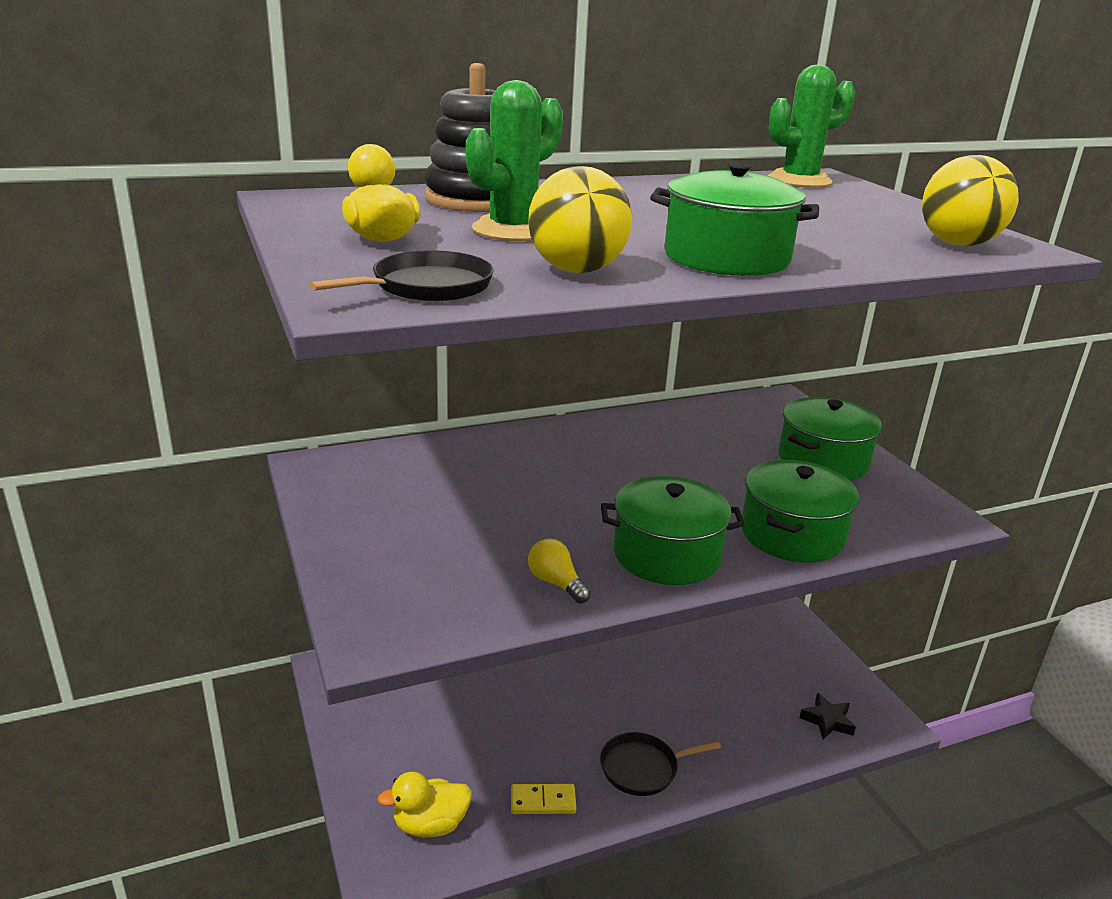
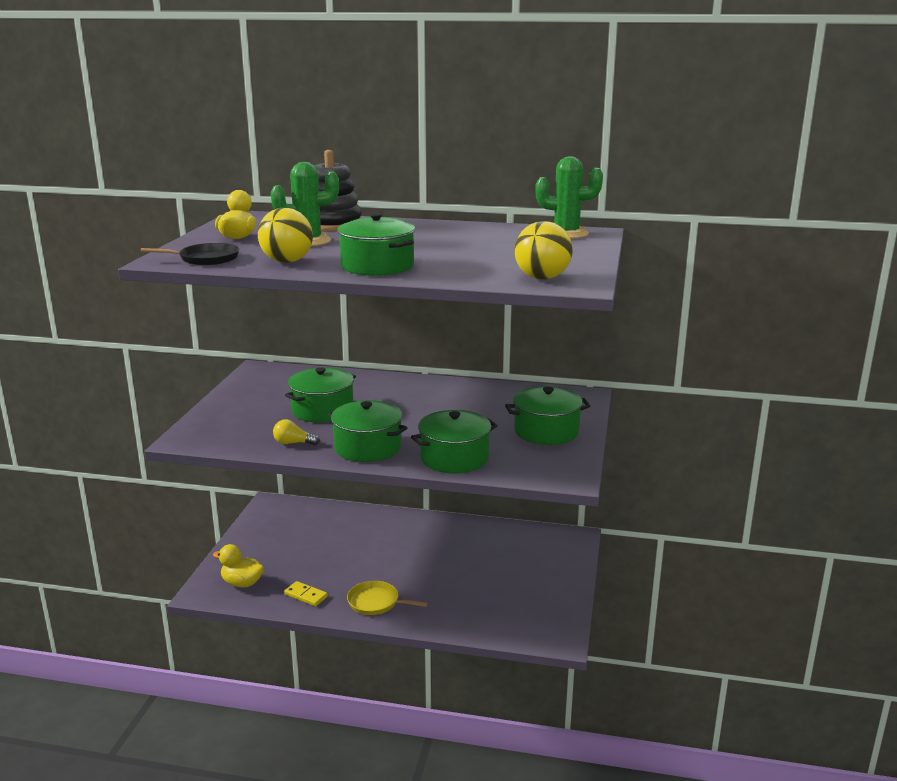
camera: 35 degrees right, 5 degrees down
(514, 511) = (322, 410): none -> green pot
(556, 583) = (293, 443): yellow light bulb -> yellow light bulb turned 75 degrees counterclockwise
(643, 768) = (376, 602): black pan -> yellow pan
(827, 721) = (520, 624): black star -> none

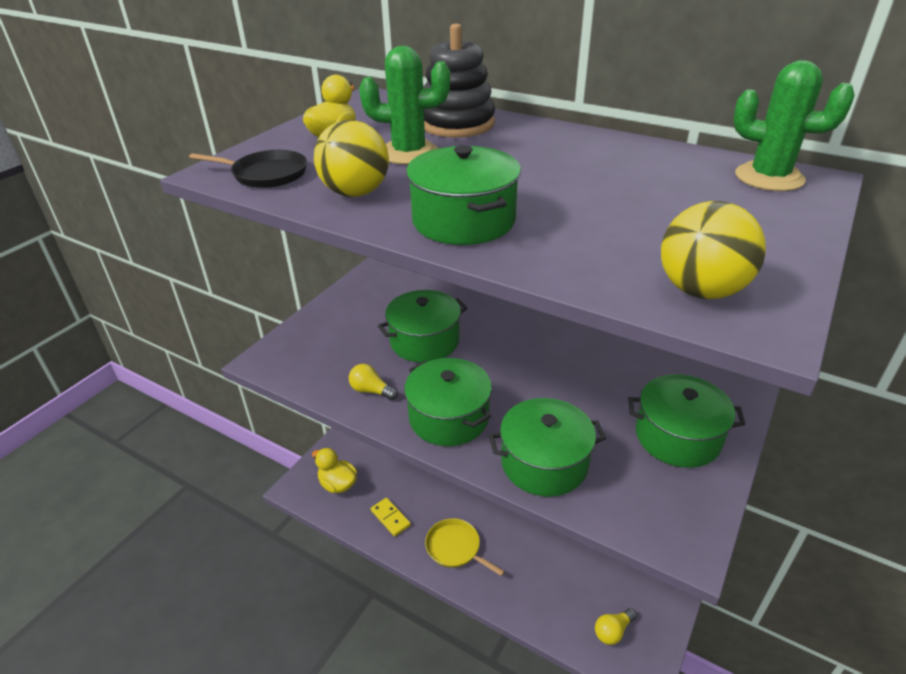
camera: 20 degrees right, 15 degrees up
(530, 623) = (613, 631): none -> yellow light bulb

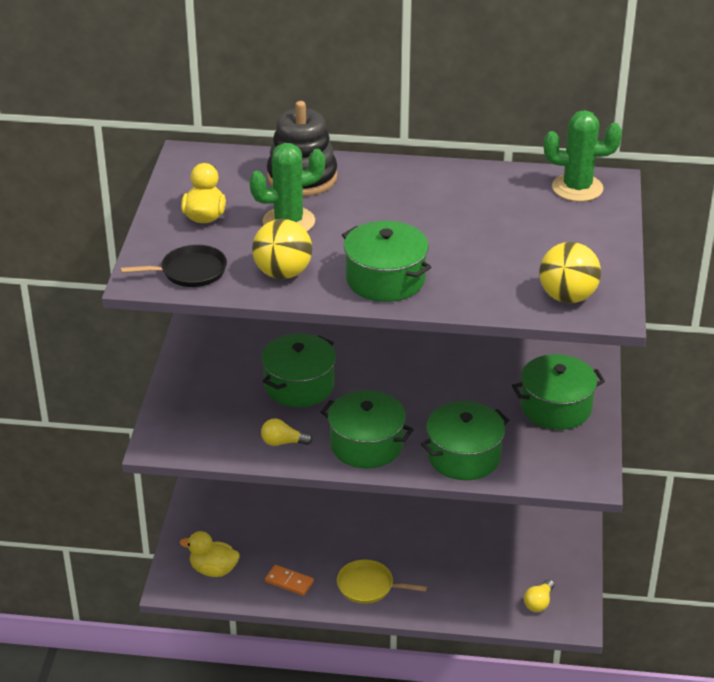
camera: 25 degrees left, 0 degrees up
(390, 518) = (289, 582): yellow domino -> orange domino

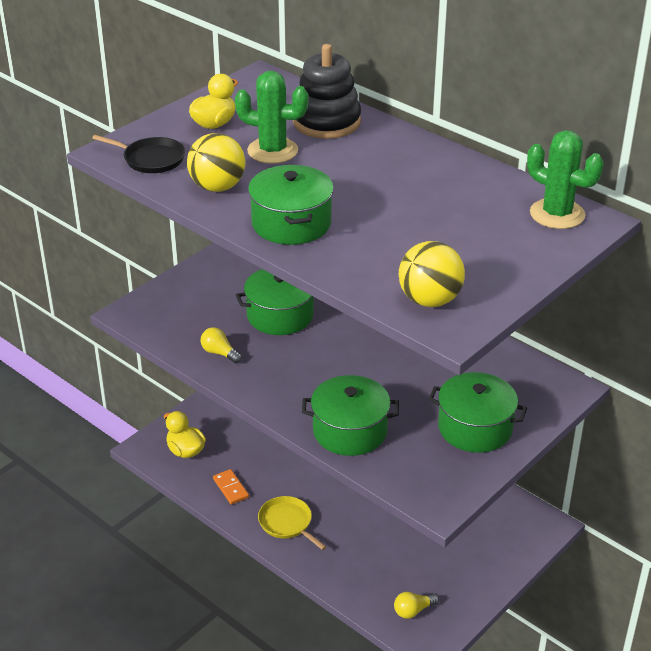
camera: 35 degrees right, 0 degrees up
(366, 445) = (281, 384): green pot -> none

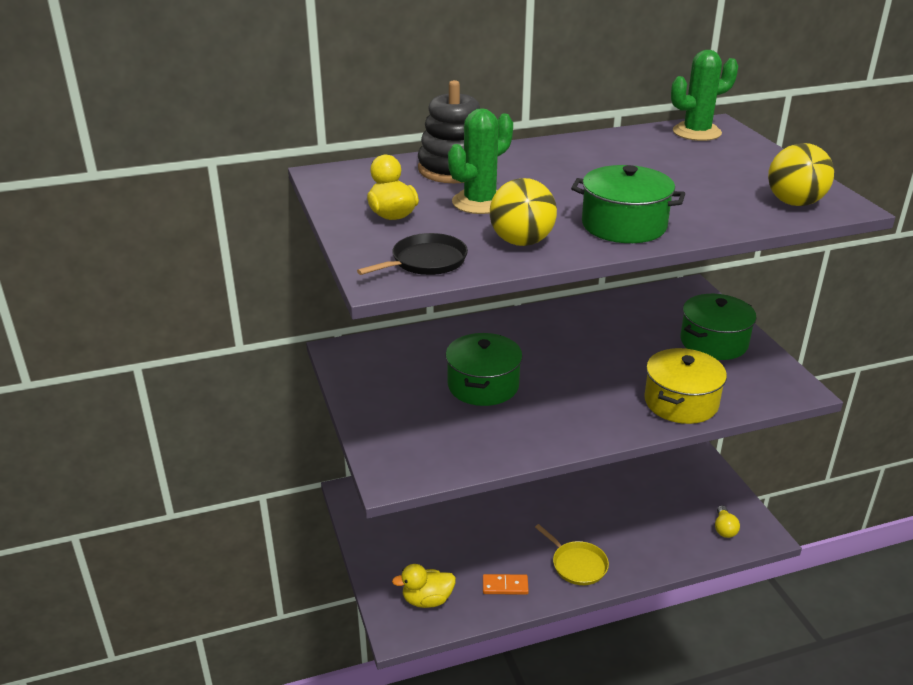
camera: 60 degrees left, 5 degrees down
(219, 353) = (511, 439): yellow light bulb -> none
(287, 523) = (577, 565): yellow pan -> yellow pan turned 120 degrees counterclockwise
(350, 431) = (681, 402): green pot -> yellow pot

